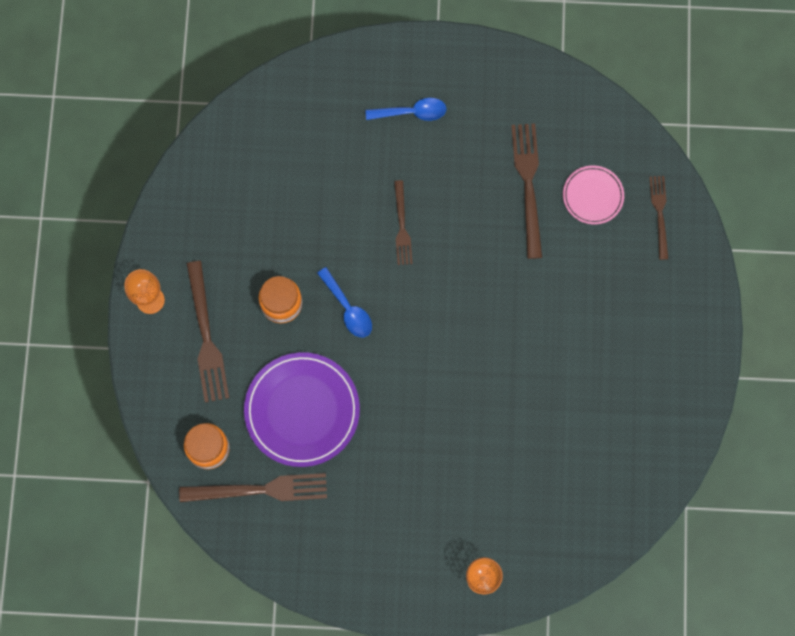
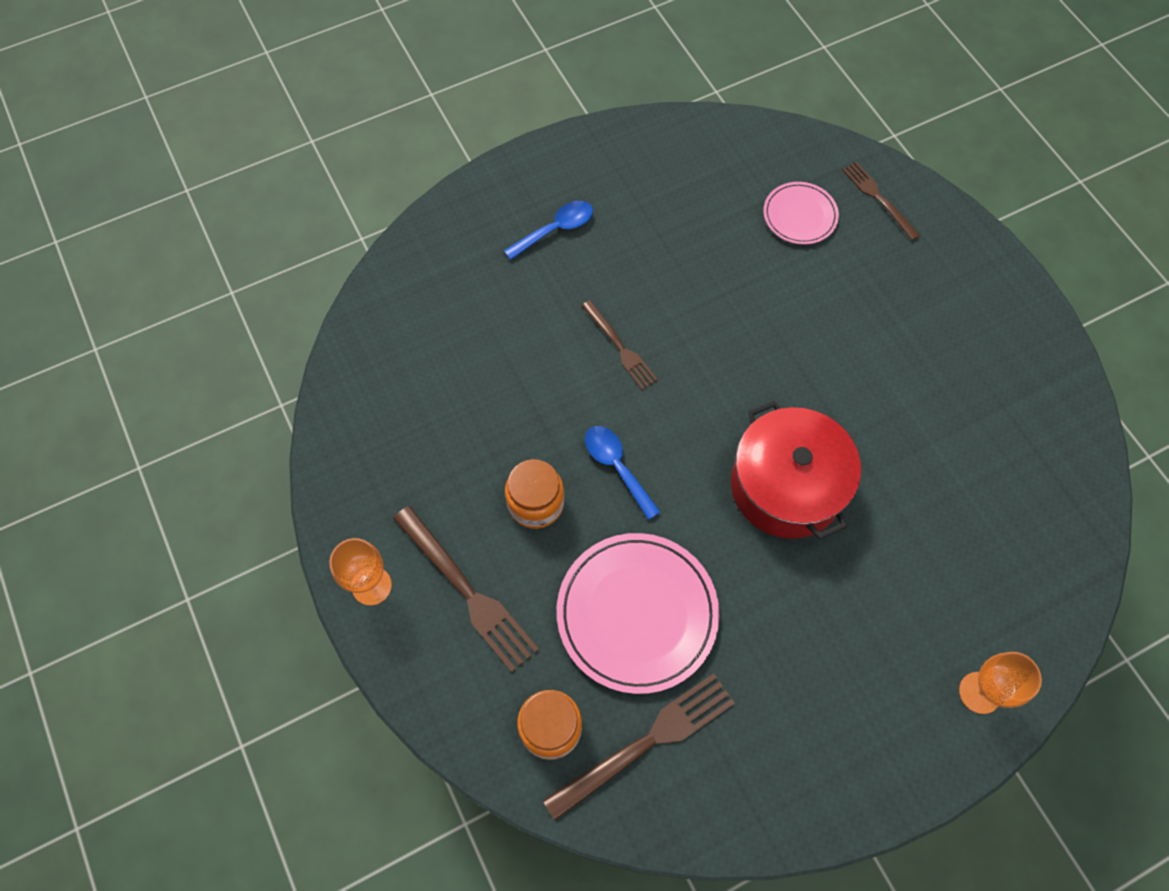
camera: 30 degrees left, 10 degrees down
(302, 410) = (637, 613): purple plate -> pink plate
(348, 309) = (617, 467): blue spoon -> blue spoon turned 150 degrees counterclockwise
(450, 384) = (786, 486): none -> red pot
(528, 185) = (727, 238): brown fork -> none

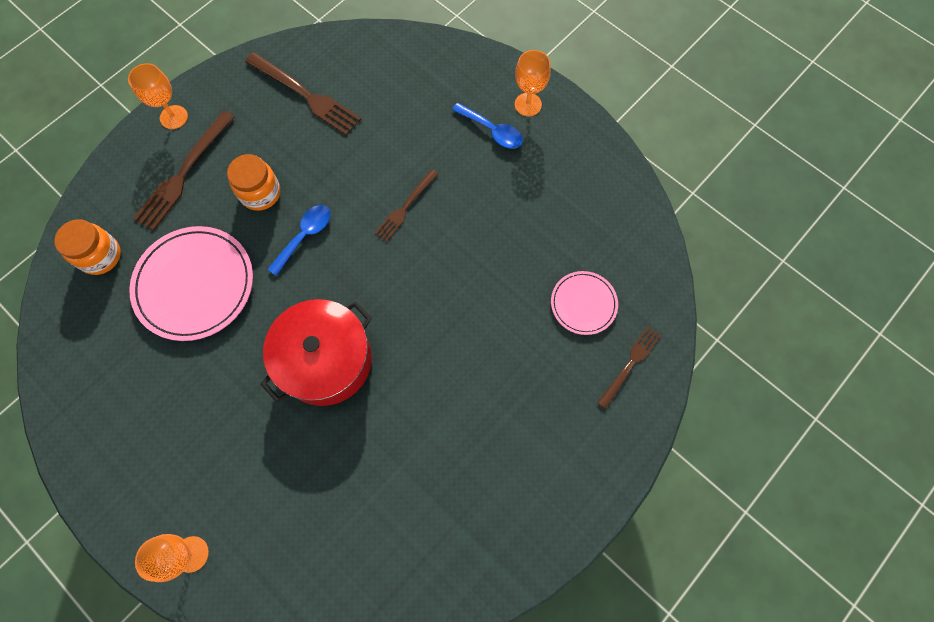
camera: 70 degrees right, 5 degrees up
(536, 184) = (528, 104): none -> orange goblet
(646, 743) = (102, 319): brown fork -> brown fork (305, 95)

